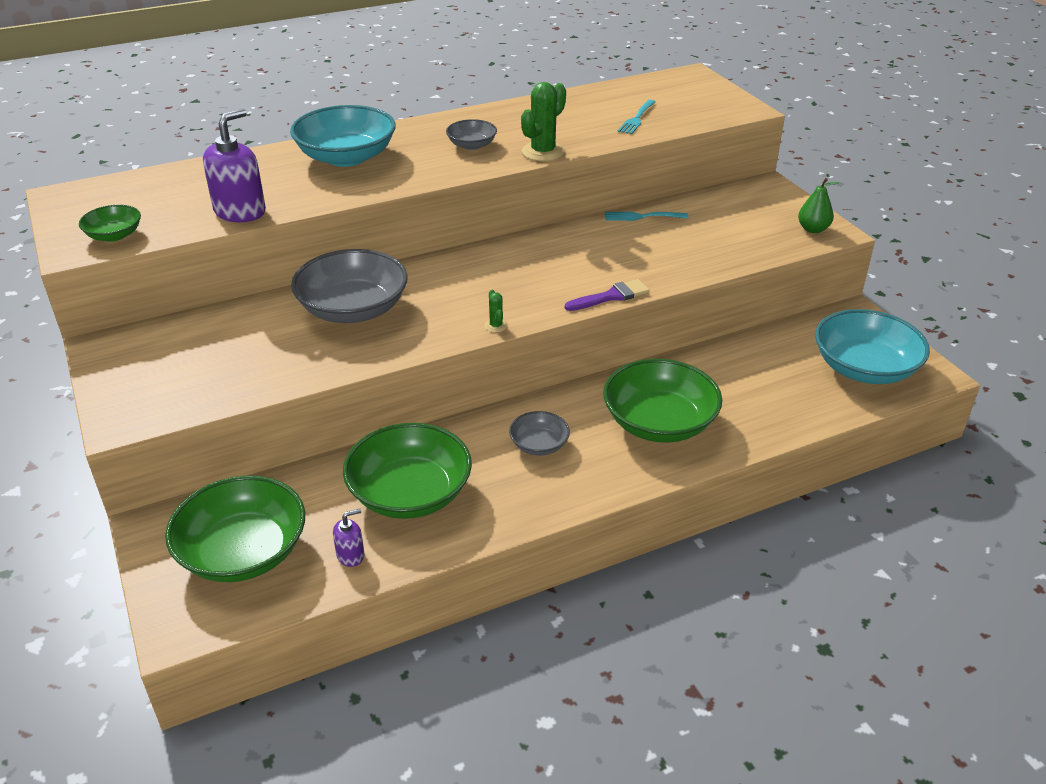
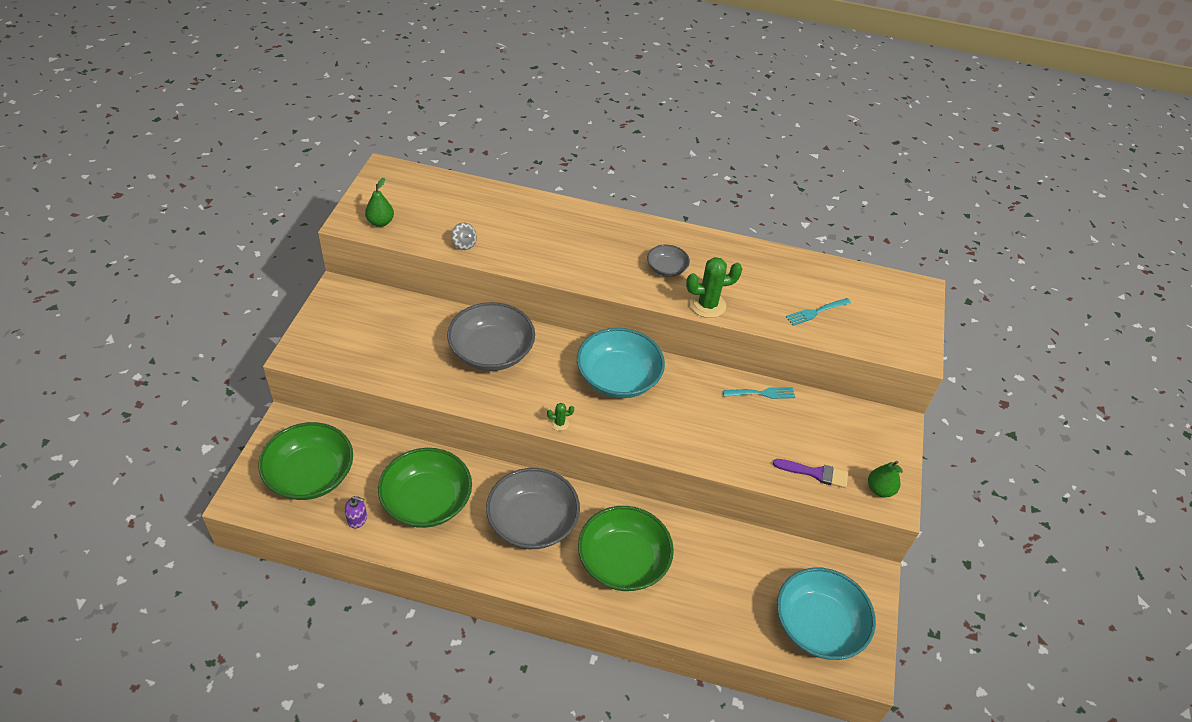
camera: 35 degrees right, 10 degrees up
(114, 235) = (380, 222): green bowl -> green pear
(240, 211) = (464, 244): purple soap dispenser -> grey spinning top
(346, 157) = (574, 232): turquoise bowl -> turquoise bowl (618, 378)
(496, 326) = (559, 423): green cactus -> green cactus turned 60 degrees clockwise
(539, 445) = (532, 522): grey bowl -> grey bowl, size x1.98
(611, 296) = (658, 450): purple brush -> purple brush (815, 473)
(641, 217) = (762, 393): turquoise fork -> turquoise fork turned 135 degrees clockwise

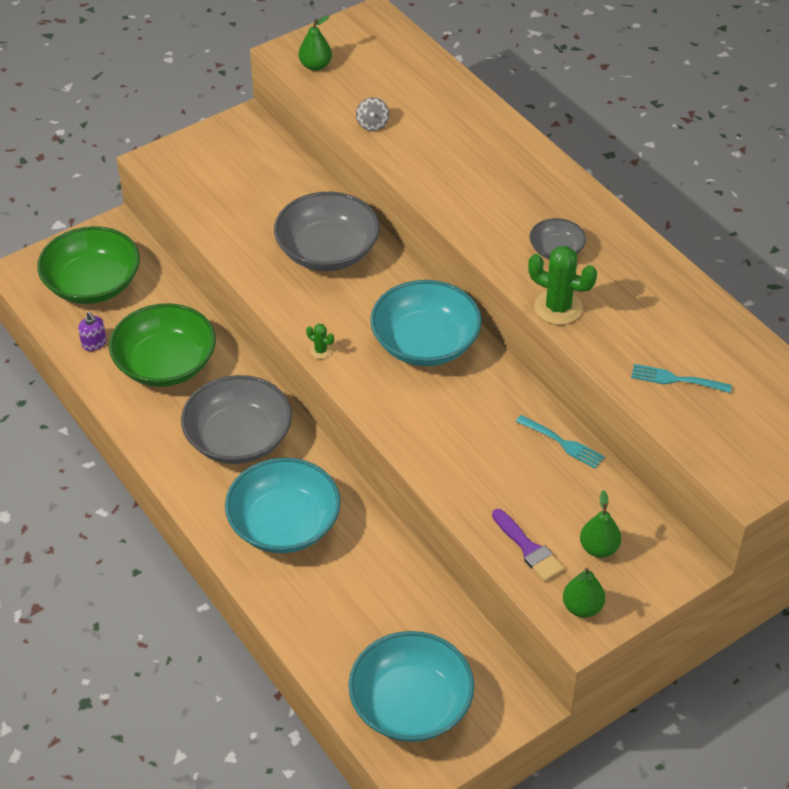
camera: 45 degrees right, 0 degrees up
(623, 561) = (284, 524): green bowl -> turquoise bowl
(849, 446) = (599, 548): none -> green pear

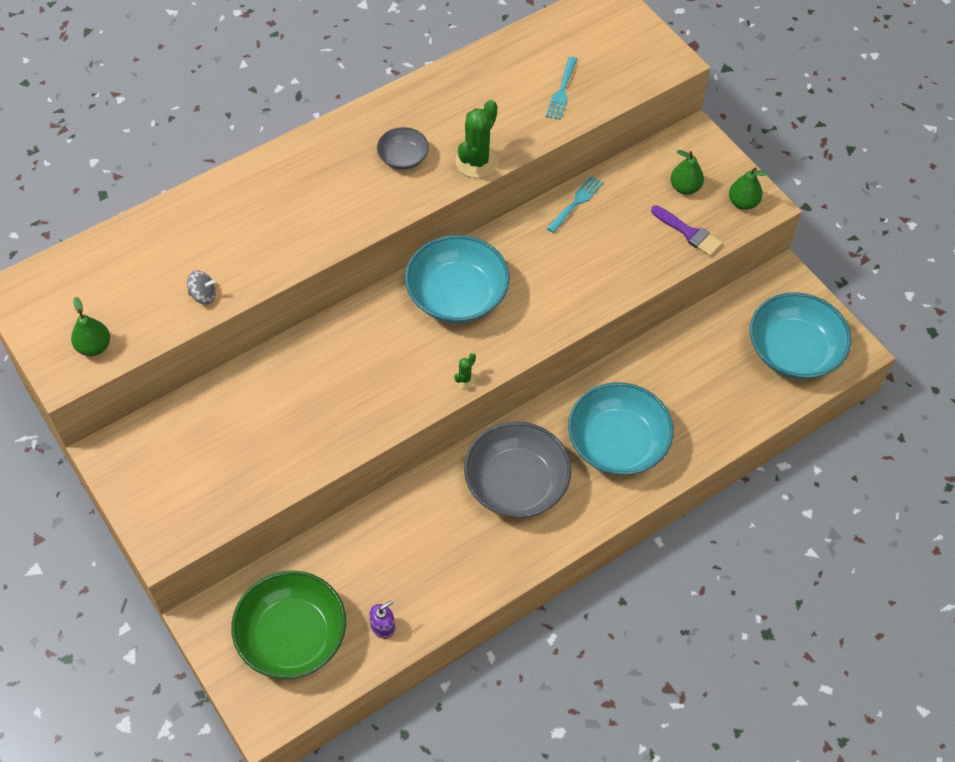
camera: 90 degrees left, 10 degrees up
(165, 364) = (416, 554): green bowl -> none
(327, 251) = (327, 374): grey bowl -> none
(528, 549) = (689, 233): purple brush -> purple brush turned 75 degrees clockwise

